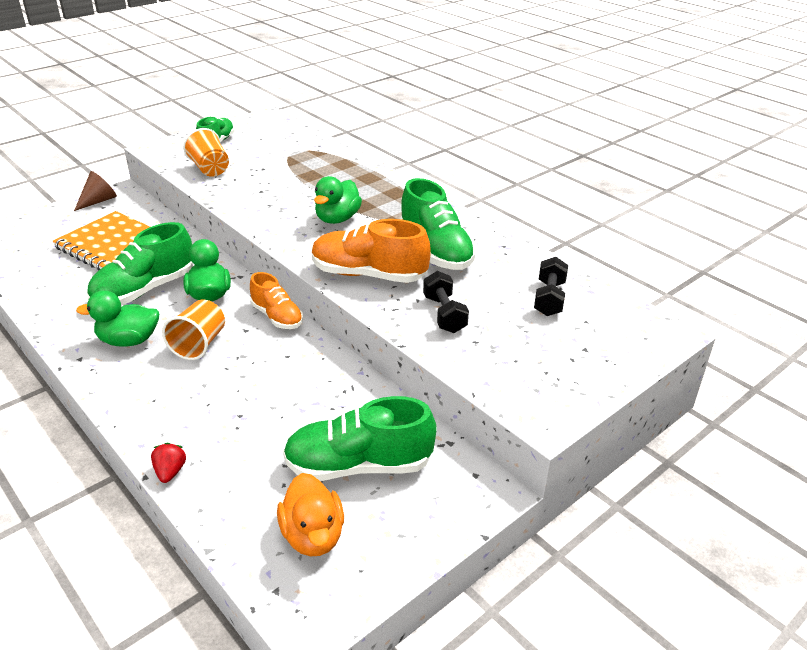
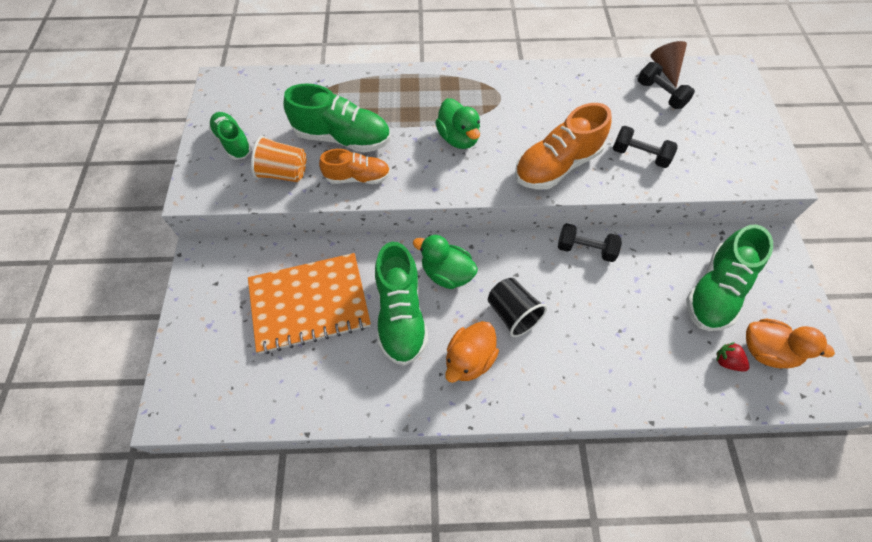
camera: 50 degrees left, 25 degrees up
(98, 201) = (200, 282): brown cone -> brown cone (665, 69)
(129, 340) = (469, 359): green duck -> orange duck
(170, 472) = (656, 404): red strawberry -> red strawberry (727, 361)
(199, 344) = (512, 314): orange cup -> black cup
(277, 317) = (514, 246): orange shoe -> orange shoe (357, 177)
(318, 357) = (585, 249): none -> black dumbbell
(435, 251) = (555, 112): green shoe -> green shoe (342, 138)

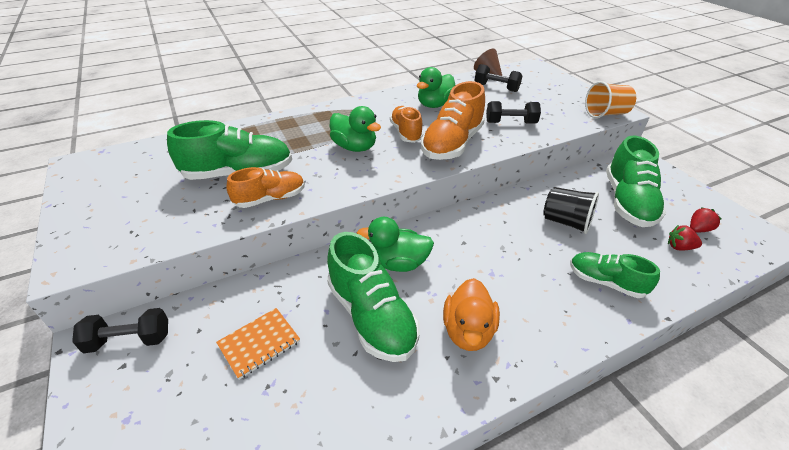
camera: 25 degrees left, 20 degrees down
(233, 142) = (110, 207): green shoe -> green shoe (605, 282)
(284, 173) = (184, 216): orange cup -> orange cup (605, 114)
(309, 303) = (259, 343): orange notebook -> orange notebook, size x0.48
(512, 314) = (482, 275): black cup -> black cup (566, 222)
(518, 134) = (406, 133): none -> orange shoe
(572, 102) = (435, 105): none -> green duck
(585, 249) = (508, 205): black dumbbell -> black dumbbell (129, 340)
(766, 351) = (698, 229): orange duck -> red strawberry

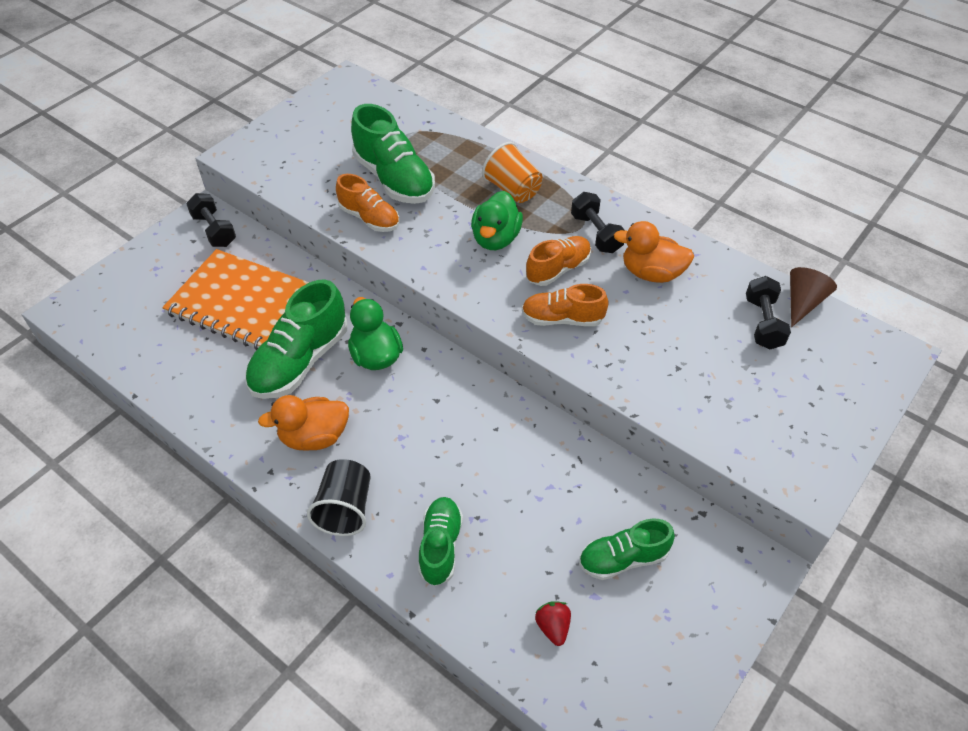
camera: 65 degrees right, 10 degrees up
(259, 343) = (241, 302): orange notebook -> orange notebook, size x2.08
(435, 105) = (651, 273): green duck -> orange duck
(452, 144) = (562, 319): orange shoe -> orange shoe, size x0.62
(510, 123) = (663, 363): black dumbbell -> black dumbbell (596, 233)
(566, 222) = (532, 491): black cup -> black cup (345, 509)
(605, 114) = (785, 474): orange cup -> orange cup (513, 190)
(627, 202) = (623, 559): green shoe -> green shoe, size x0.62
(698, 229) = (609, 652): red strawberry -> none

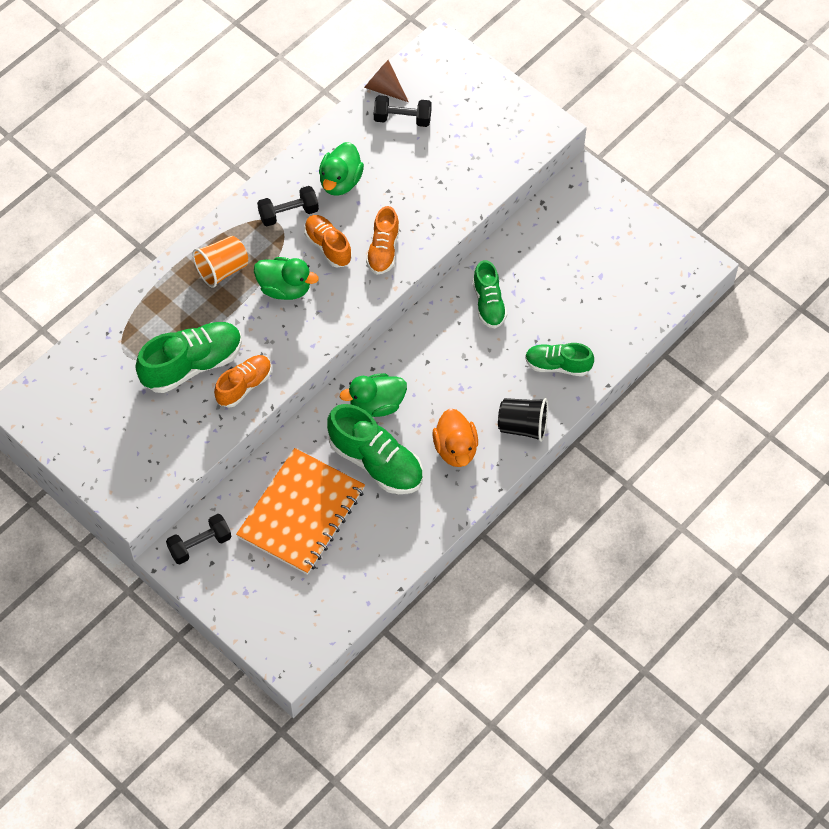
camera: 85 degrees left, 10 degrees up
(553, 627) = (621, 302): red strawberry -> none
(623, 559) = (574, 255): green shoe -> green shoe (488, 303)
(651, 273) = (340, 181): orange duck -> green duck

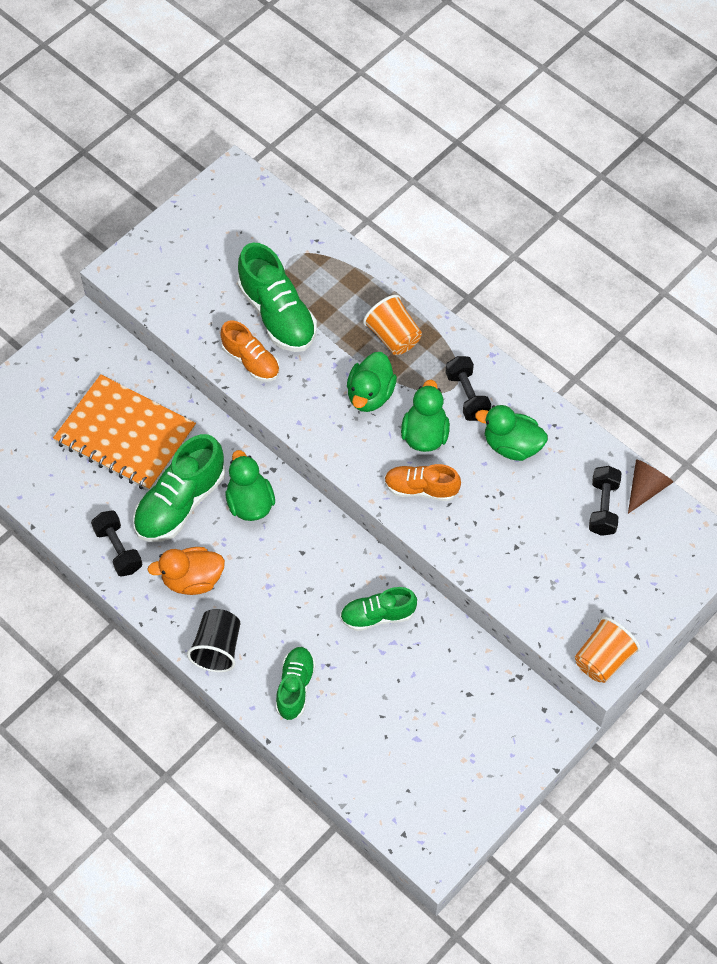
camera: 90 degrees right, 0 degrees up
(200, 545) = (96, 348): black dumbbell -> black dumbbell (118, 550)
(328, 246) = (425, 434): orange shoe -> green duck
(542, 126) = (603, 659): none -> orange cup

